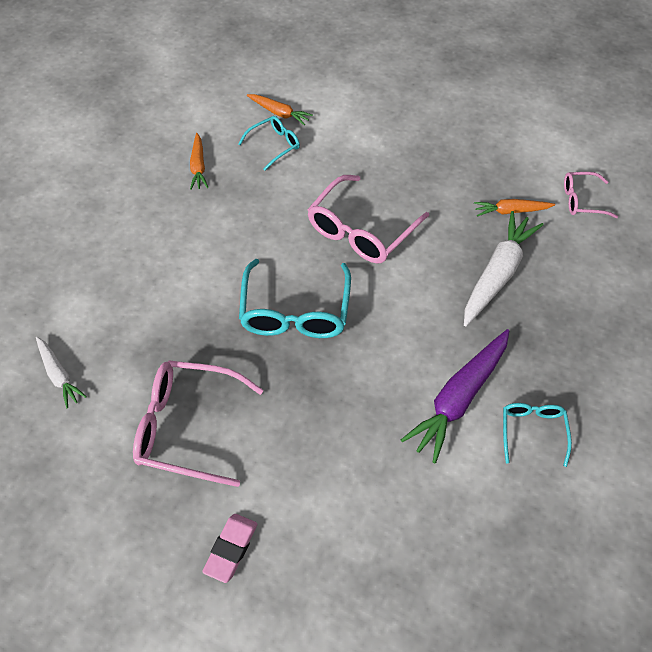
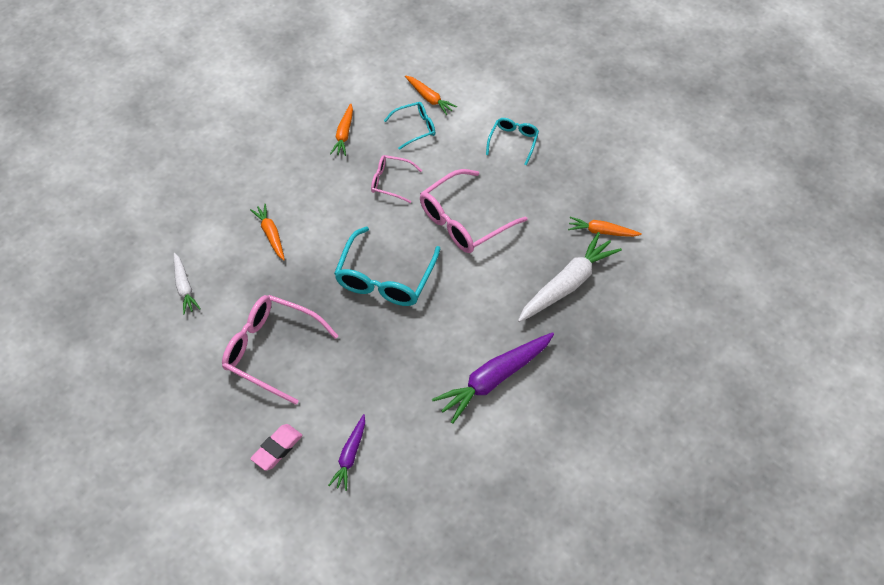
camera: 15 degrees right, 0 degrees up
(147, 291) = (271, 234): none -> orange carrot
(323, 534) = (350, 456): none -> purple carrot
(532, 431) = (544, 419): turquoise glasses -> turquoise glasses (513, 141)
(581, 200) = (670, 235): pink glasses -> pink glasses (390, 182)

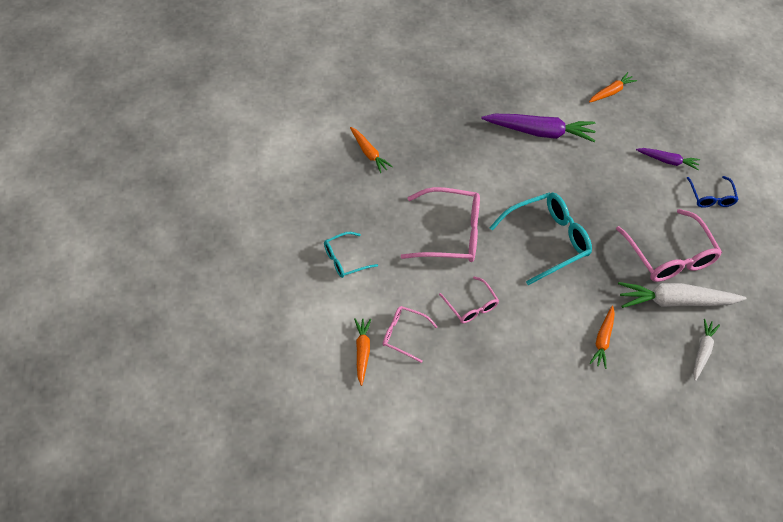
camera: 140 degrees left, 0 degrees up
(277, 449) = (711, 197): pink eraser -> blue glasses
(344, 134) = (466, 379): orange carrot -> orange carrot (611, 92)
(350, 456) = (667, 161): purple carrot -> purple carrot turned 45 degrees clockwise
(415, 128) = (403, 335): turquoise glasses -> pink glasses
(567, 284) = (432, 143): white carrot -> white carrot (675, 301)

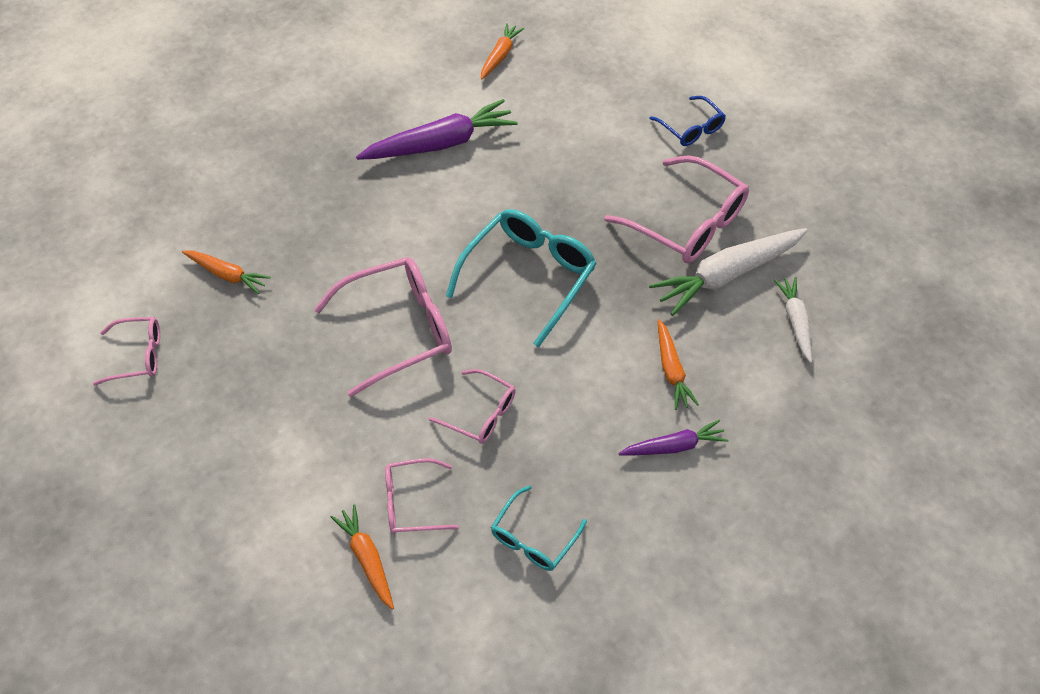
camera: 25 degrees left, 0 degrees up
(296, 176) = (138, 355): none -> pink glasses
(344, 259) = (271, 439): turquoise glasses -> turquoise glasses (533, 538)
(667, 161) = (615, 109): purple carrot -> purple carrot (674, 446)

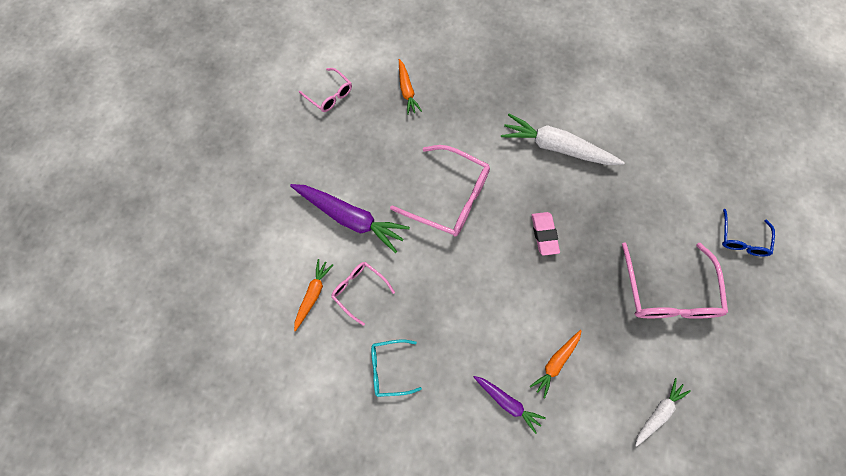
camera: 50 degrees right, 15 degrees up
(441, 143) = (586, 115): purple carrot -> purple carrot (350, 218)
(481, 413) = (437, 281): pink glasses -> none
(500, 56) = (680, 91): orange carrot -> none
(529, 276) = (544, 234): turquoise glasses -> pink eraser
(727, 275) = (652, 345): white carrot -> white carrot (556, 147)

